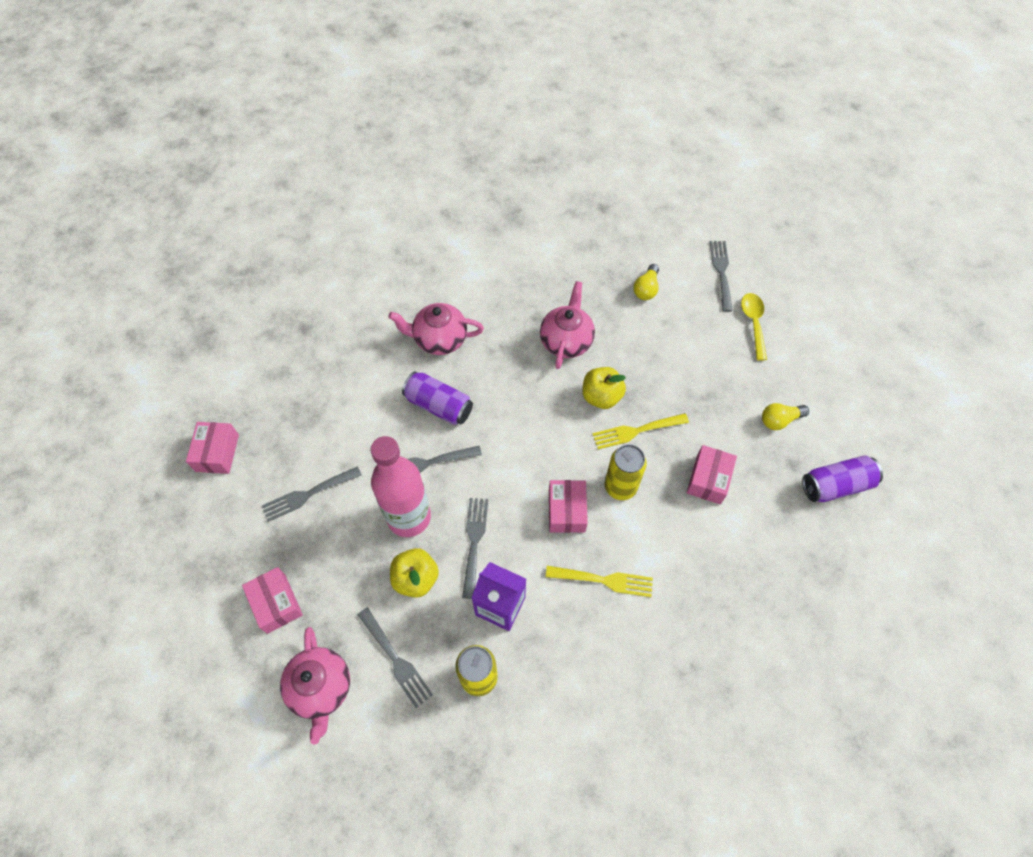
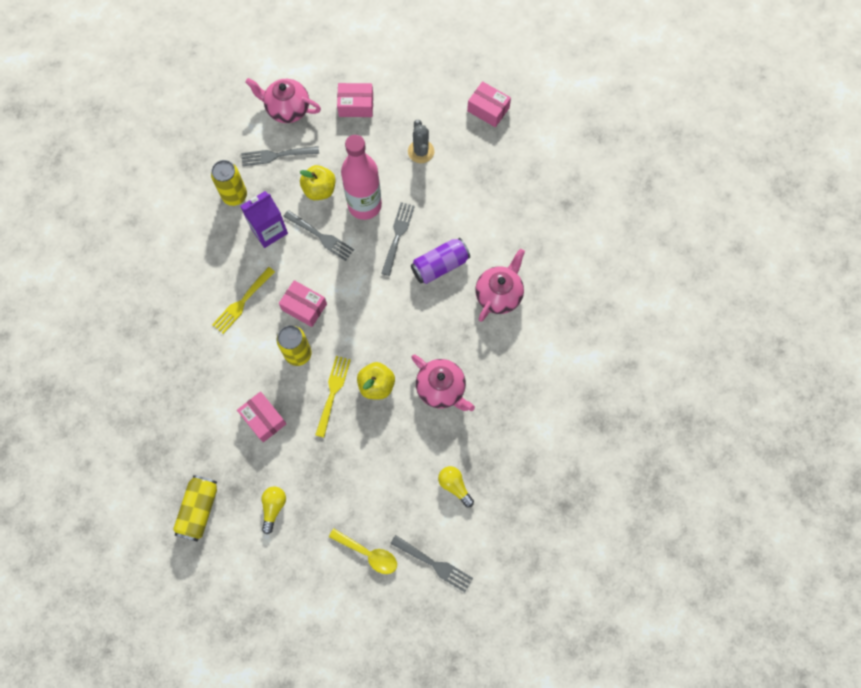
camera: 120 degrees right, 10 degrees up
(308, 494) = (421, 151): grey fork -> grey cactus
(836, 485) = (199, 510): purple can -> yellow can

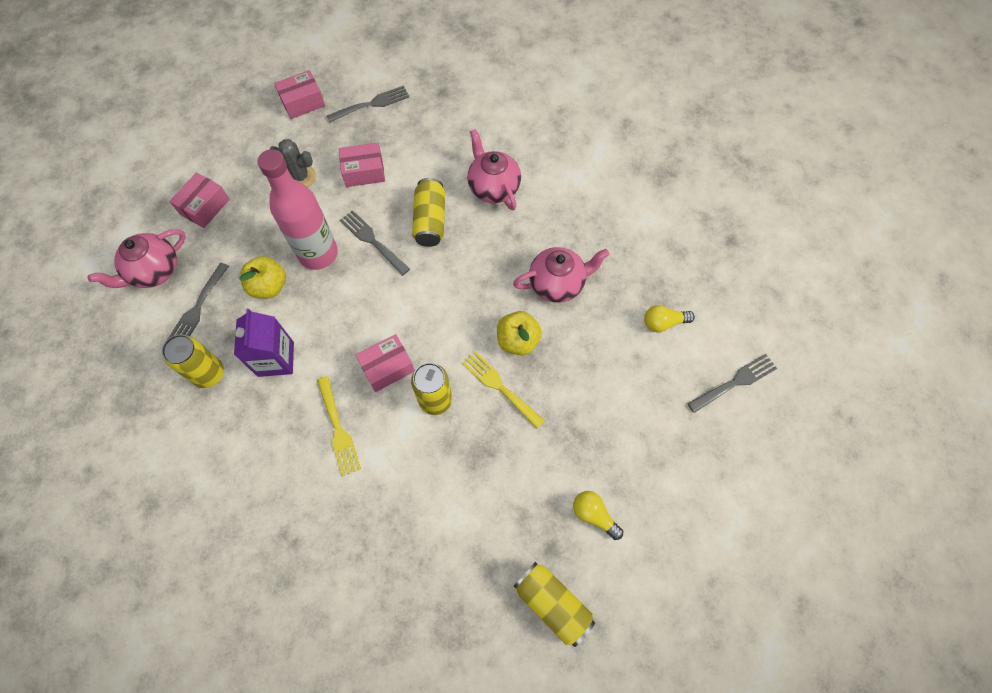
camera: 60 degrees left, 5 degrees down
(263, 419) = (487, 474): pink box -> pink box (364, 172)
(321, 236) = (321, 311): grey fork -> grey fork (372, 104)
(368, 553) = (693, 440): yellow spoon -> none
(440, 265) = (430, 221): purple can -> yellow can

